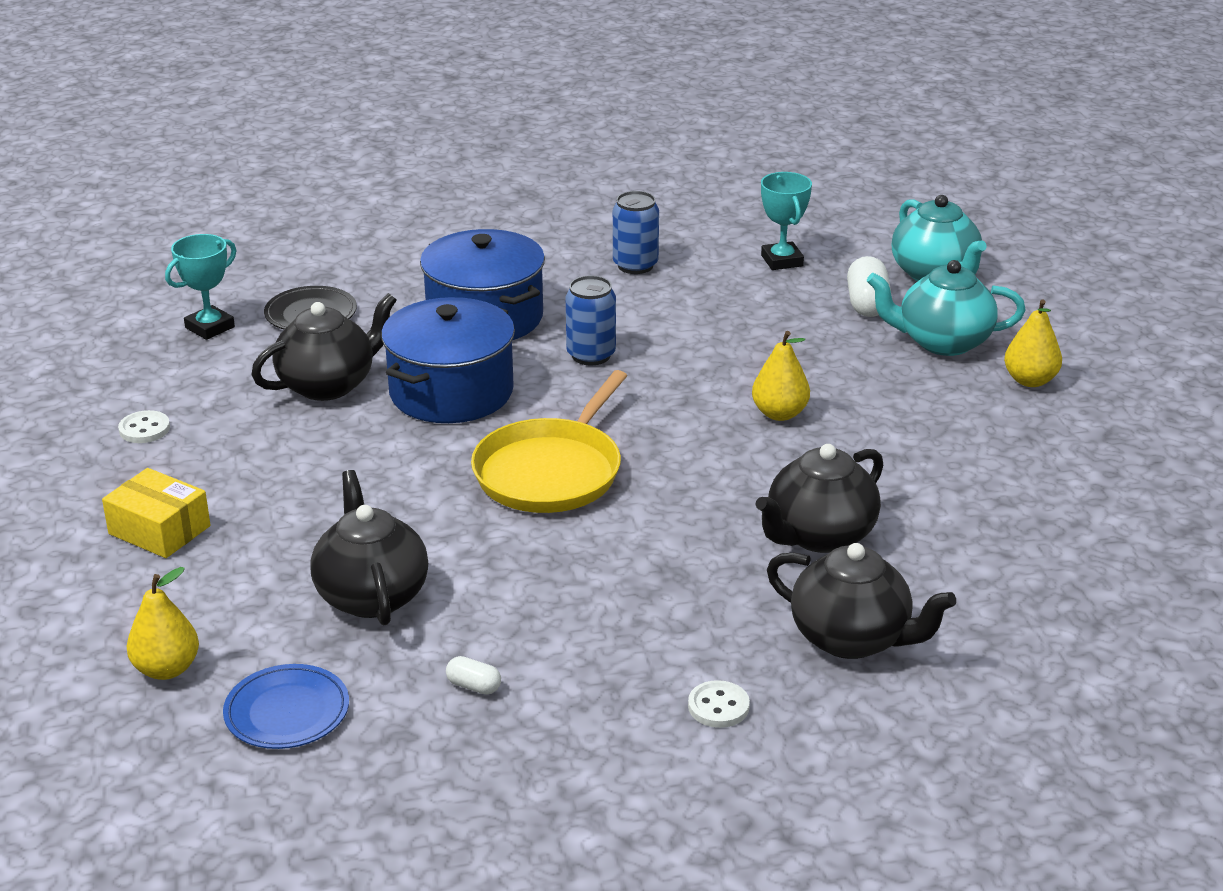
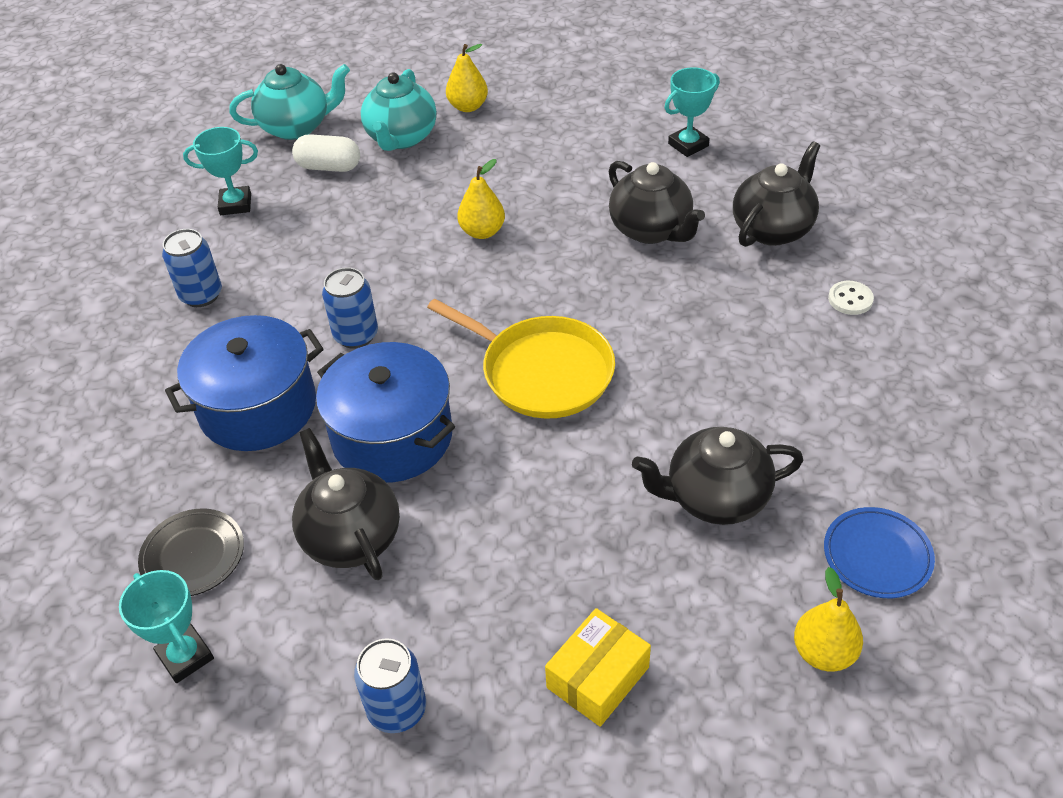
camera: 80 degrees left, 15 degrees up
(144, 429) = (397, 709): white button -> blue can
(474, 686) = (835, 431): white capsule -> none
(1020, 561) = (688, 145): none -> turquoise trophy

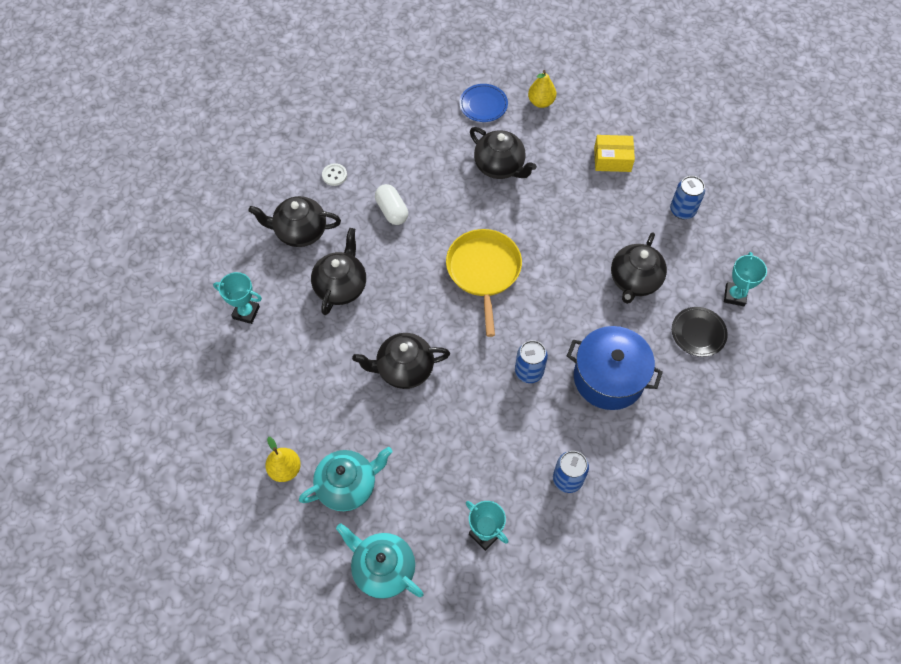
camera: 130 degrees left, 15 degrees up
(329, 167) = (409, 507): white capsule -> white capsule (392, 211)
(392, 436) = (573, 305): blue pot -> none
(482, 232) = (404, 369): yellow pear -> black teapot

